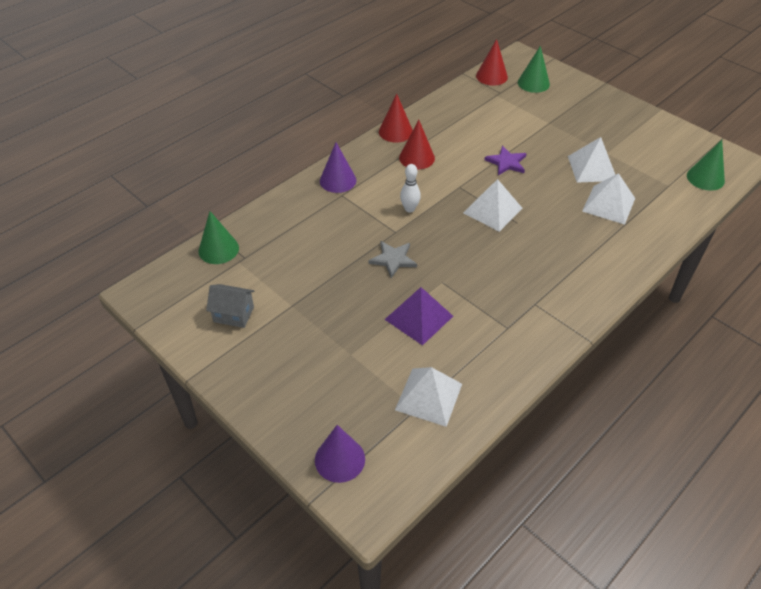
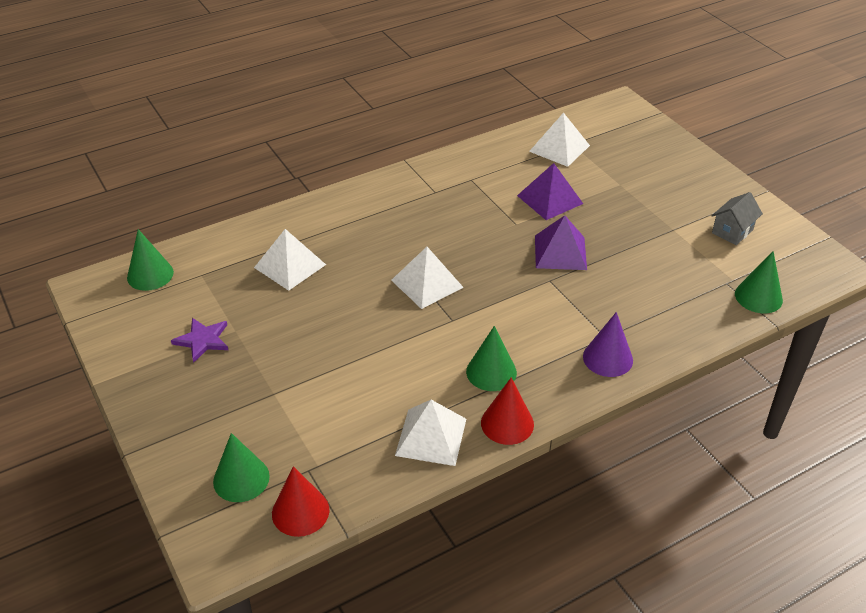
camera: 165 degrees left, 5 degrees down
(233, 314) = (732, 231): grey house -> grey house turned 75 degrees counterclockwise
(339, 459) = (638, 127): purple cone -> none
(393, 259) = (560, 252): grey star -> purple pyramid
(409, 209) = (524, 303): white bowling pin -> none
(417, 158) = (491, 372): red cone -> green cone
(506, 162) = (374, 341): purple star -> purple star (203, 340)
(592, 168) = (271, 312): white pyramid -> white pyramid (431, 437)

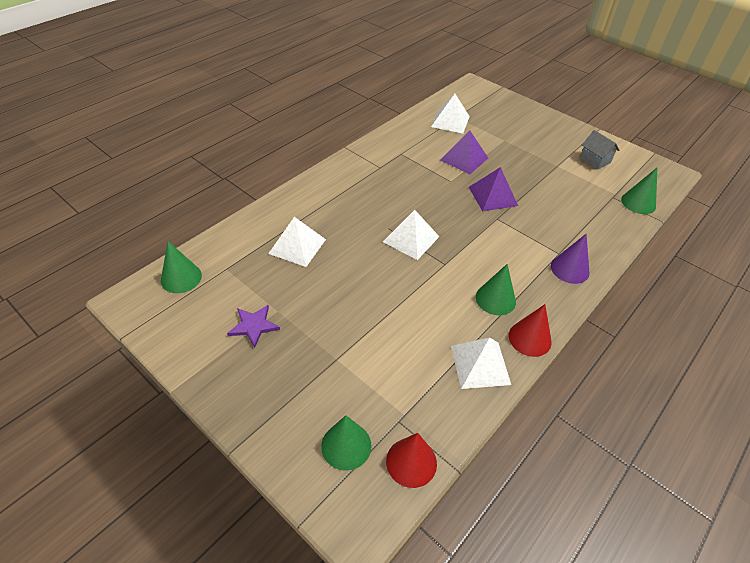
camera: 20 degrees left, 5 degrees up
(732, 231) = (595, 160): grey house -> grey house turned 60 degrees counterclockwise

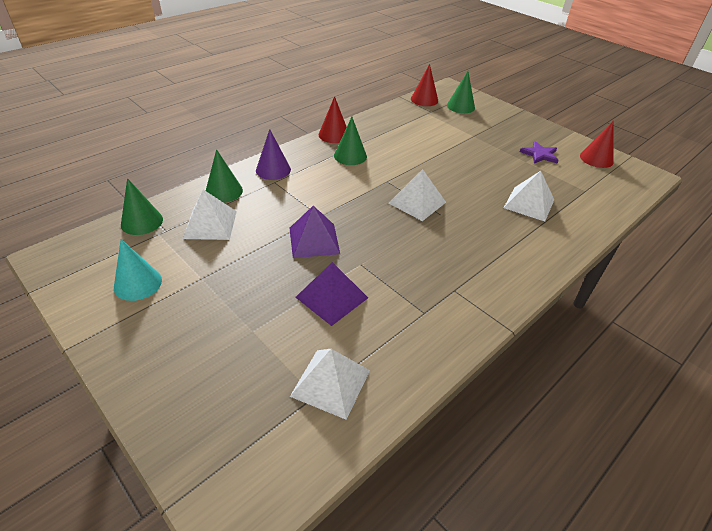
camera: 175 degrees left, 5 degrees down
(178, 325) = (596, 159): none -> red cone
(181, 278) = (619, 186): green cone -> green cone (224, 191)
(480, 365) = (375, 126): white pyramid -> white pyramid (210, 224)
(595, 160) = (138, 283): grey house -> turquoise cone

